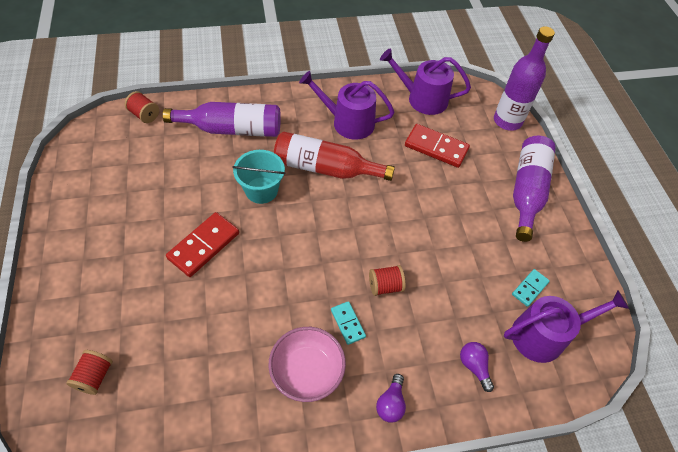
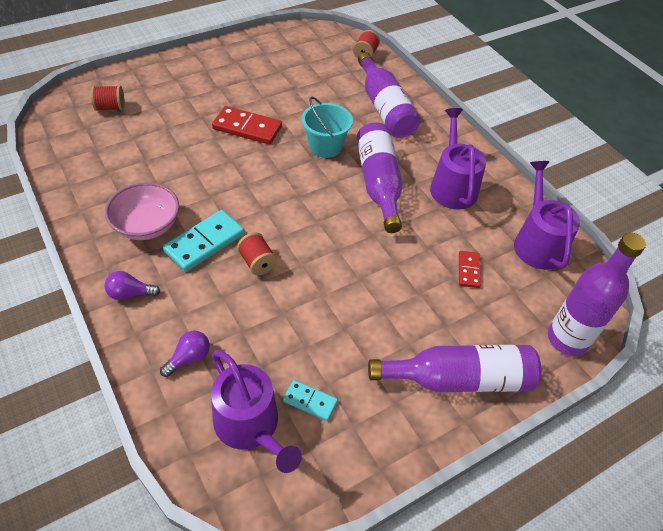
camera: 70 degrees right, 5 degrees down
(326, 168) = (378, 184): red bottle -> purple bottle
(347, 323) = (204, 242): turquoise domino -> turquoise domino, size x1.78
(436, 148) = (468, 270): red domino -> red domino, size x0.56

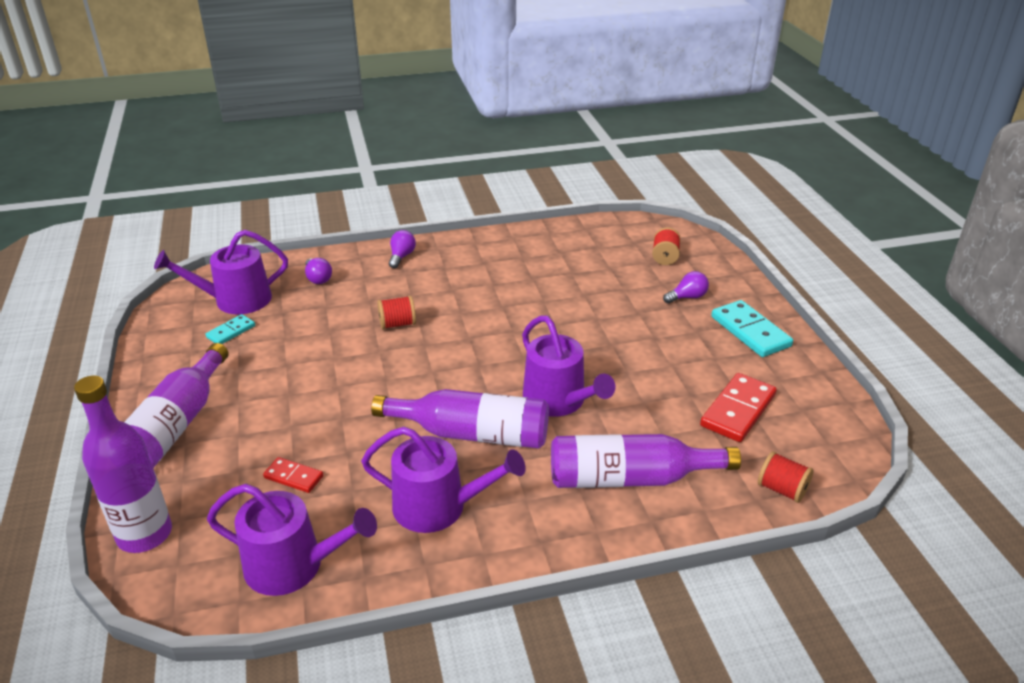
camera: 110 degrees right, 15 degrees down
(147, 225) = (477, 268): pink bowl -> none
(173, 93) = (687, 297): none -> purple light bulb
(204, 242) = (439, 297): turquoise domino -> turquoise domino (750, 331)
(247, 128) = (610, 343): red domino -> red domino (738, 410)
(325, 146) = (558, 401): turquoise bucket -> purple watering can

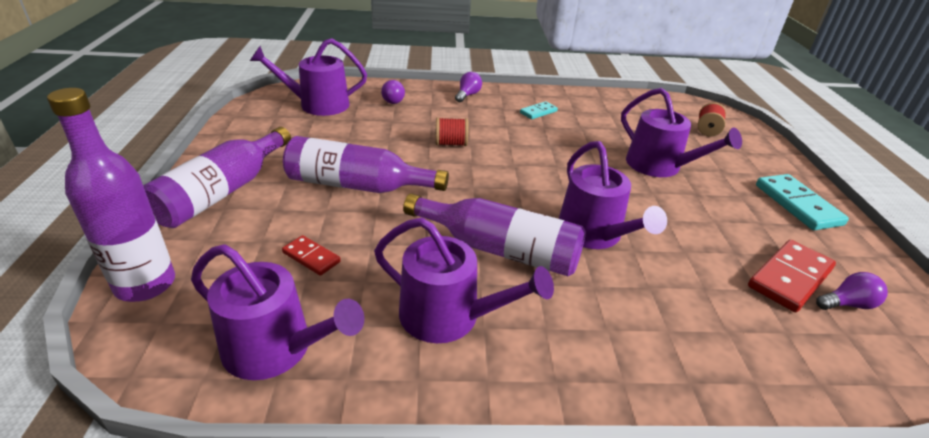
camera: 10 degrees right, 0 degrees up
(231, 332) = (304, 126): turquoise domino -> turquoise domino (538, 112)
(617, 312) = (659, 166): none -> purple watering can
(630, 478) = (666, 328): purple bottle -> purple bottle (357, 185)
(687, 297) = (730, 165): purple light bulb -> purple light bulb (847, 304)
(782, 489) = (852, 377): red spool -> none

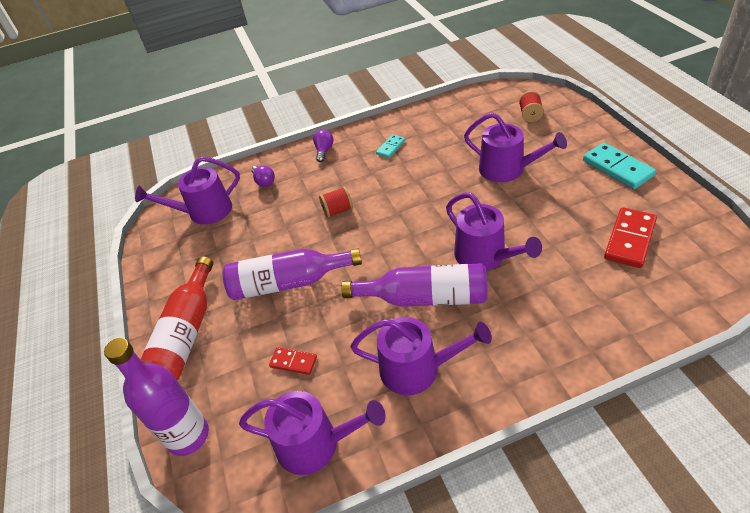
camera: 10 degrees left, 10 degrees up
(223, 192) = (187, 333): purple bottle -> red bottle
(847, 304) = (671, 246): purple light bulb -> none

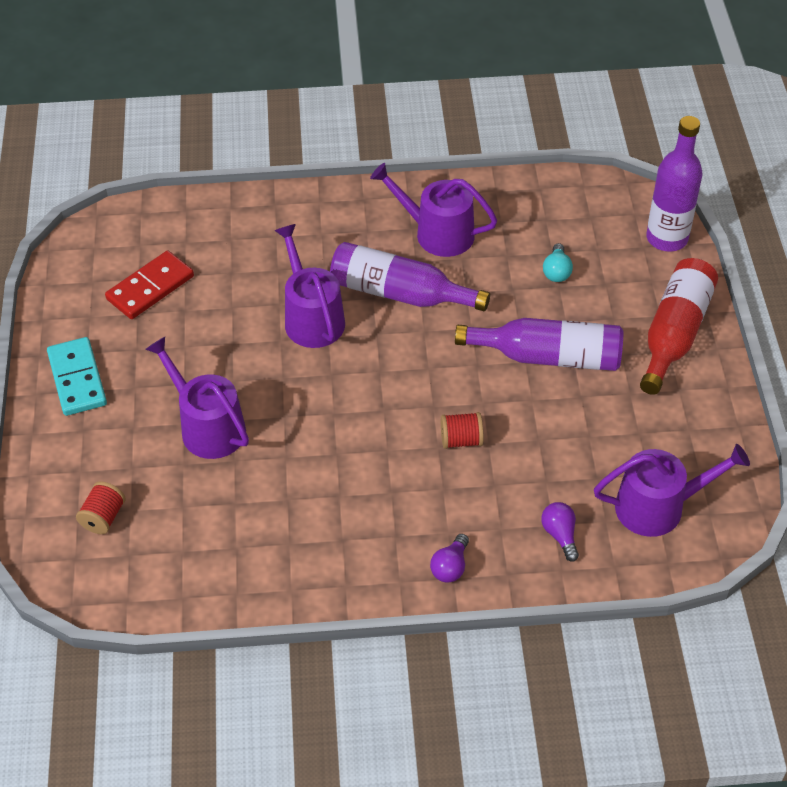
camera: 170 degrees left, 5 degrees up
(293, 362) = (556, 271): red domino -> turquoise light bulb
(315, 444) = (548, 203): purple watering can -> none
(391, 147) = (343, 532): turquoise domino -> none

